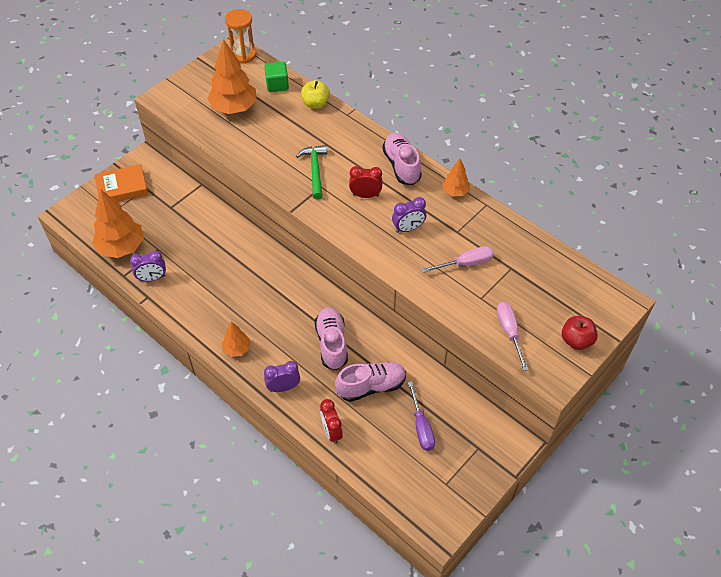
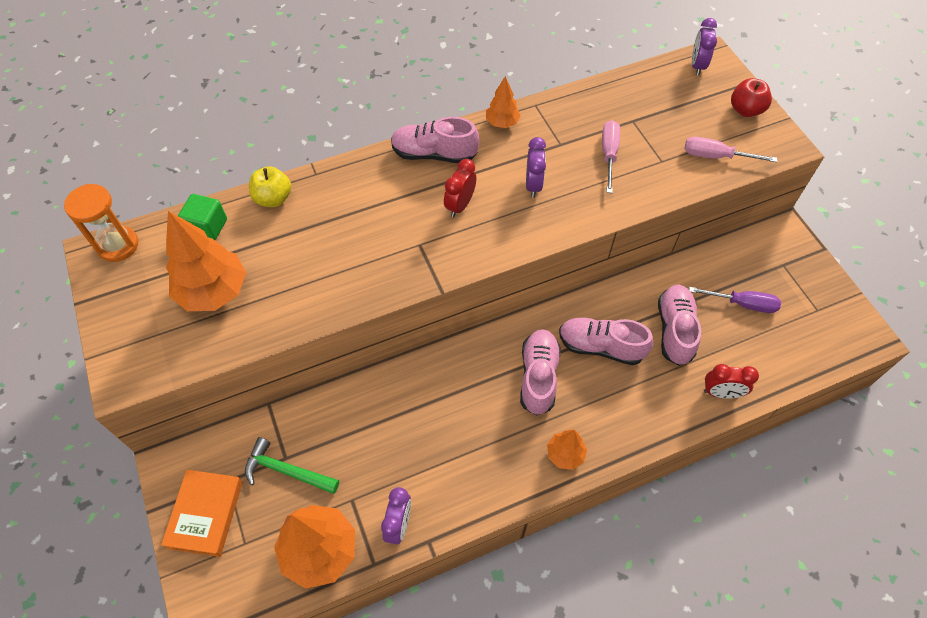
camera: 65 degrees left, 5 degrees up
(283, 387) = (643, 421): purple clock -> purple clock (697, 65)
(288, 314) = (538, 376): none -> pink shoe
(315, 170) = (388, 241): green hammer -> green hammer (287, 471)

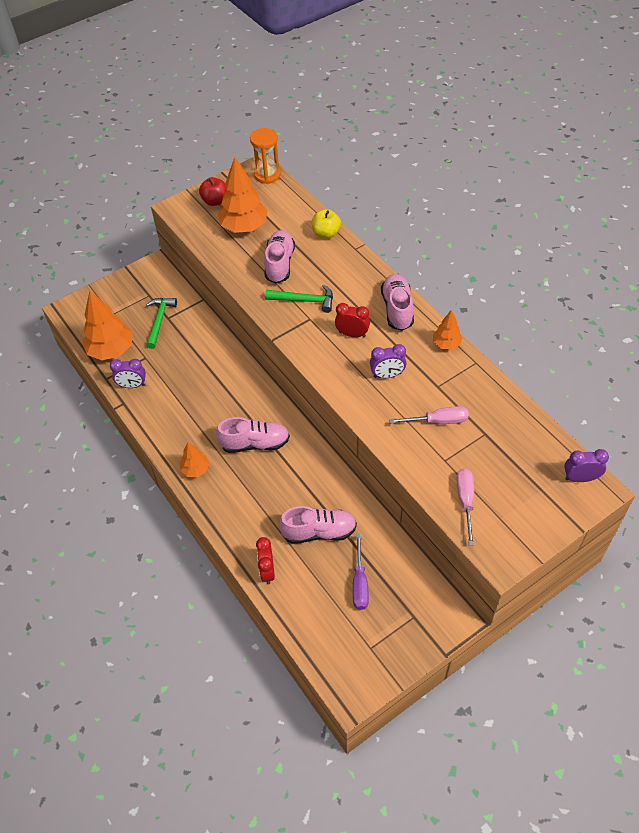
camera: 80 degrees right, 5 degrees down
(206, 514) = (127, 292): orange book -> none
(207, 227) = (293, 209): green cube -> none
(385, 244) = (304, 300): none -> green hammer
(601, 347) = (290, 480): pink shoe -> pink shoe (279, 264)
(745, 110) = (536, 523): red apple -> red apple (215, 201)

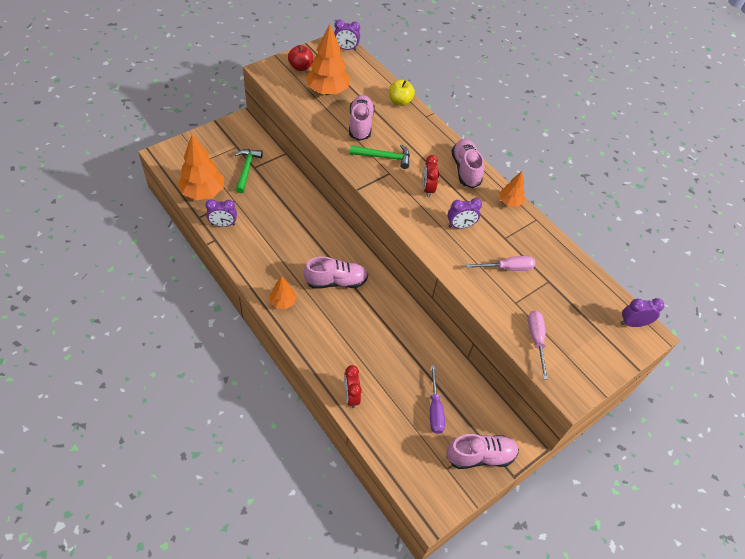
camera: 10 degrees left, 0 degrees up
(267, 175) = (346, 49): orange hourglass -> purple clock
(319, 532) = (396, 362): pink shoe -> pink shoe (480, 456)
(352, 334) = (427, 189): red clock -> red clock turned 105 degrees counterclockwise

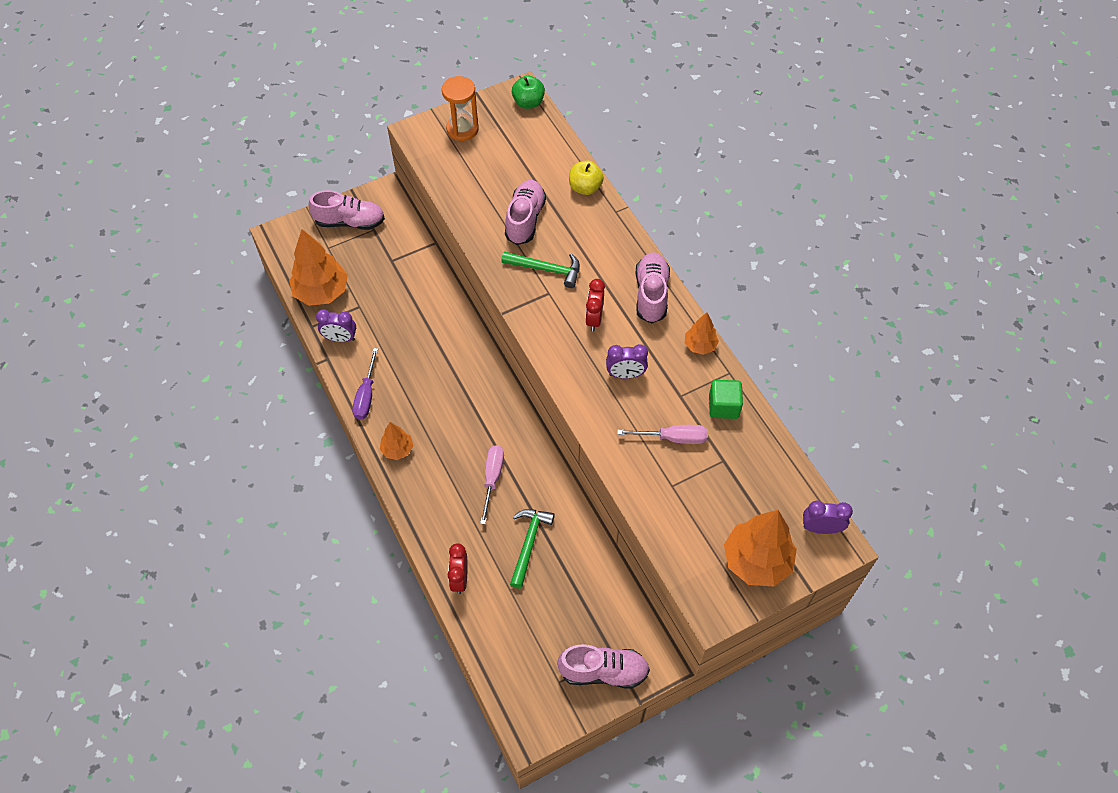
camera: 15 degrees right, 5 degrees up
(246, 169) = (381, 263): green hammer -> green hammer (528, 543)
(300, 67) = (462, 129): red apple -> orange hourglass
(327, 91) = (491, 167): orange tree -> orange tree (756, 561)
(336, 281) = (468, 427): pink shoe -> pink shoe (350, 222)
(346, 49) = (528, 102): purple clock -> green apple
(435, 409) = (559, 607): purple screwdriver -> purple screwdriver (366, 395)
(536, 340) = (686, 537): pink screwdriver -> pink screwdriver (492, 478)
(538, 243) = (723, 406): none -> green cube

